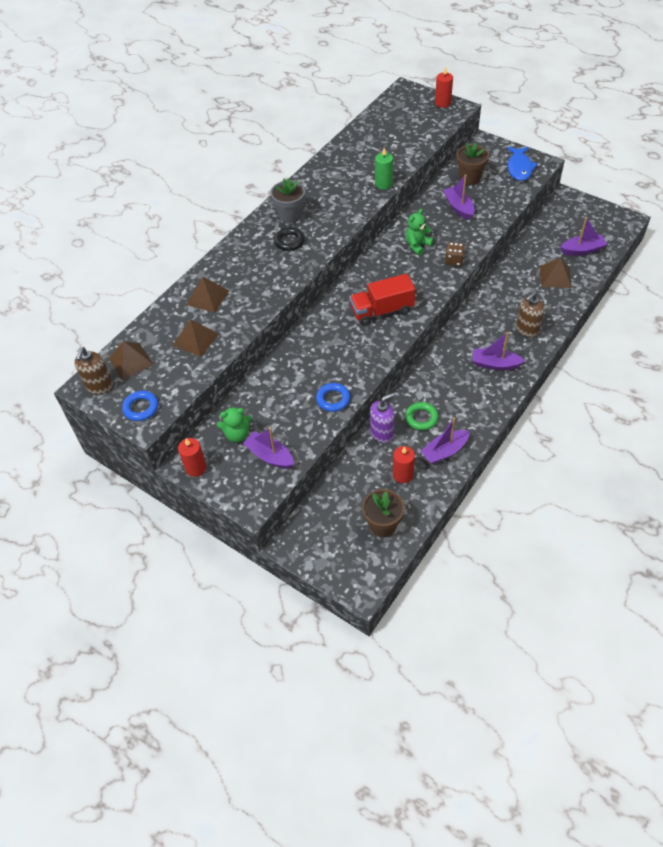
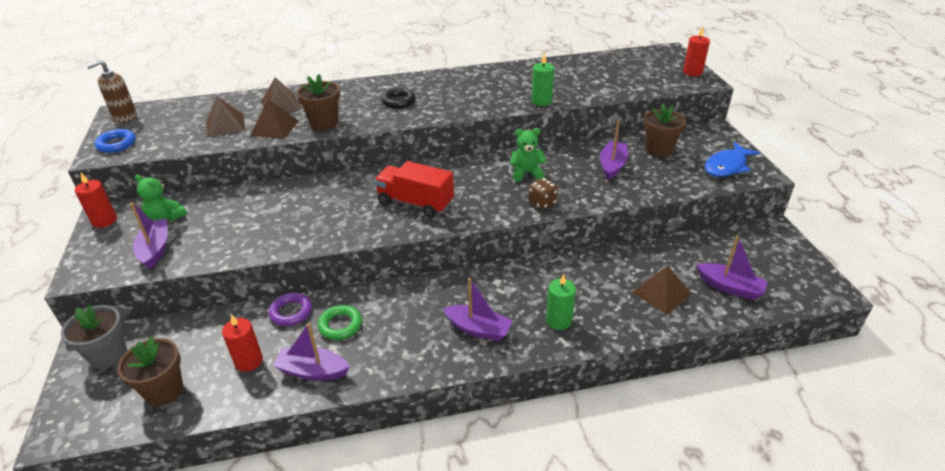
camera: 40 degrees right, 15 degrees down
(130, 361) = (167, 114): brown pyramid -> brown pyramid (274, 128)
(266, 291) = (324, 123): none -> brown flower pot
(290, 215) = (429, 86): grey flower pot -> grey flower pot (108, 355)
(333, 399) = (266, 242): blue ring -> none
(382, 433) = (291, 312): purple soap dispenser -> purple ring
(495, 364) = (478, 329): purple boat -> purple boat turned 150 degrees clockwise
(527, 329) = (558, 320): brown soap dispenser -> green candle

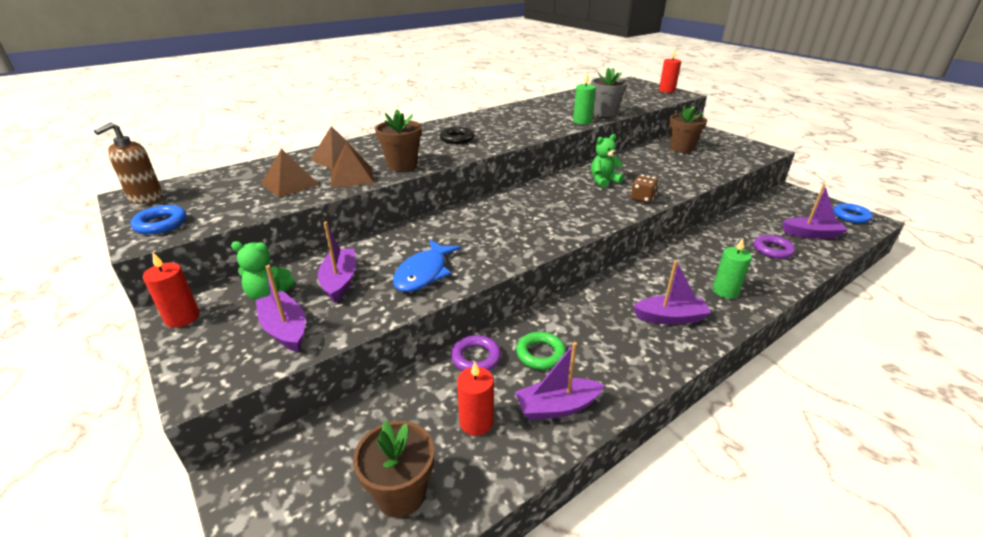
camera: 25 degrees left, 5 degrees down
(108, 355) = (284, 479): grey flower pot -> grey flower pot (605, 113)
(415, 203) = (535, 221): red truck -> none
(612, 166) = (662, 164): purple boat -> purple boat (340, 281)
(661, 293) = (772, 250): brown pyramid -> purple ring
(727, 166) = (740, 150): blue fish -> blue fish (424, 273)
(810, 279) = (851, 216): none -> blue ring

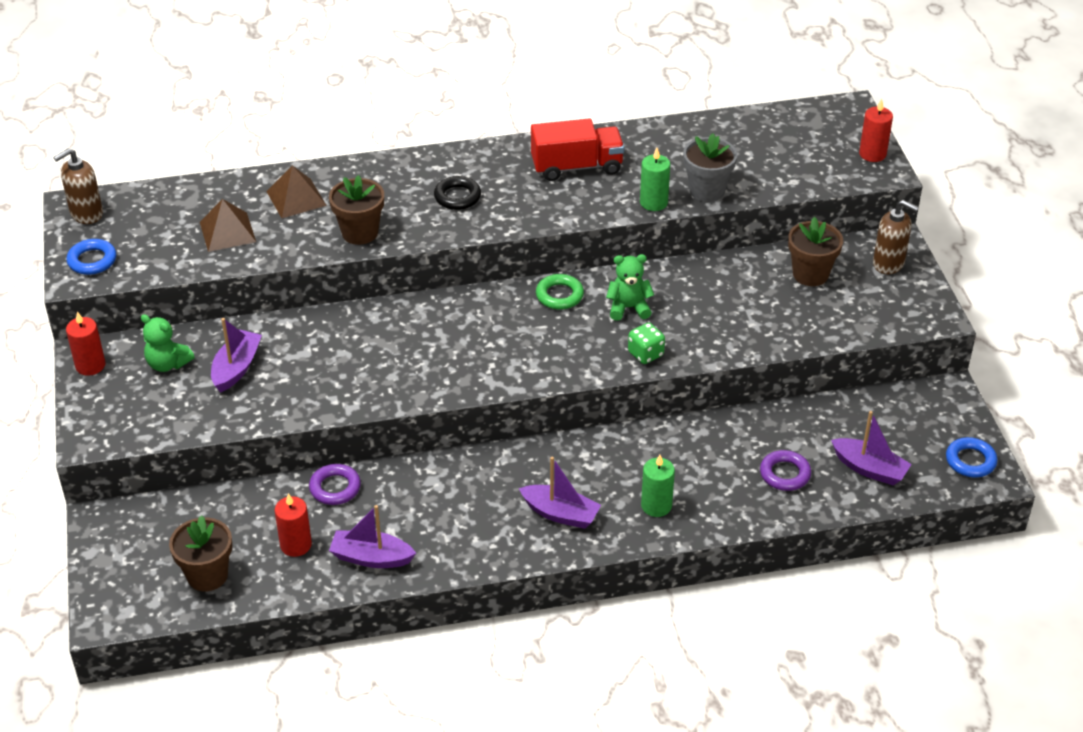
camera: 25 degrees right, 10 degrees up
(285, 329) = (168, 407): purple boat -> none
(352, 177) = (295, 239): brown pyramid -> none
(424, 273) = (318, 384): blue fish -> none
(519, 117) = (576, 167): none -> red truck
(540, 354) = (397, 505): green ring -> green ring (559, 295)
(642, 198) = (645, 354): brown dice -> green dice
(712, 137) = (888, 263): none -> brown soap dispenser

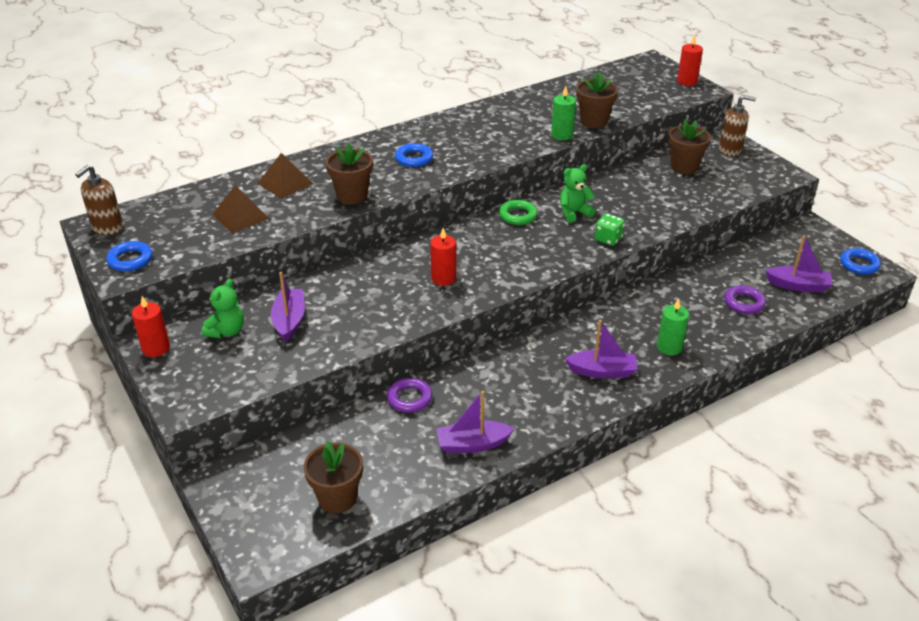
camera: 20 degrees left, 5 degrees down
(168, 364) = (226, 331): green teddy bear -> green teddy bear turned 75 degrees counterclockwise
(296, 545) = (402, 451): red candle -> red candle (443, 278)
(457, 197) = (414, 158): black ring -> blue ring
(576, 167) = (490, 124): red truck -> none
(707, 190) = (593, 121): grey flower pot -> brown flower pot

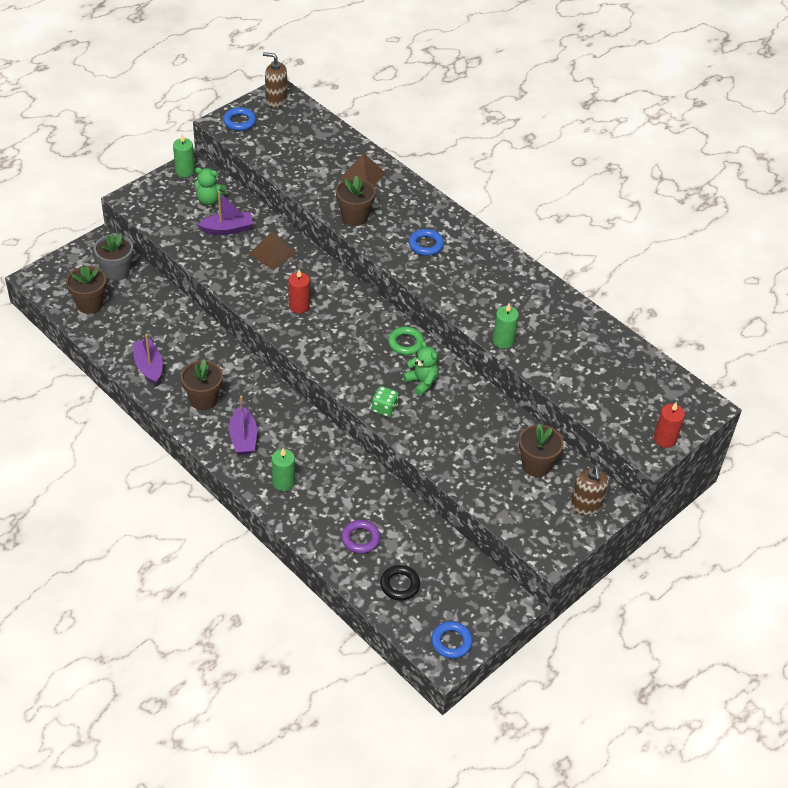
camera: 75 degrees right, 10 degrees up
(156, 348) = (185, 171): red candle -> green candle
(240, 216) = (308, 162): brown pyramid -> brown pyramid (272, 253)
(282, 465) = (116, 271): none -> grey flower pot
(409, 398) = (192, 325): purple ring -> none
(593, 121) = (540, 363): brown flower pot -> brown flower pot (203, 400)
(798, 285) = (400, 585): purple boat -> black ring

